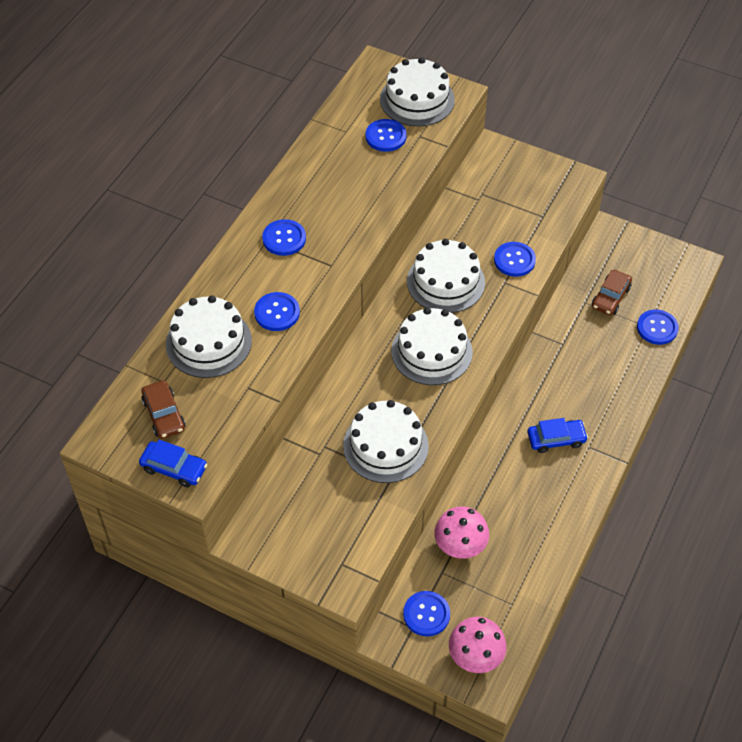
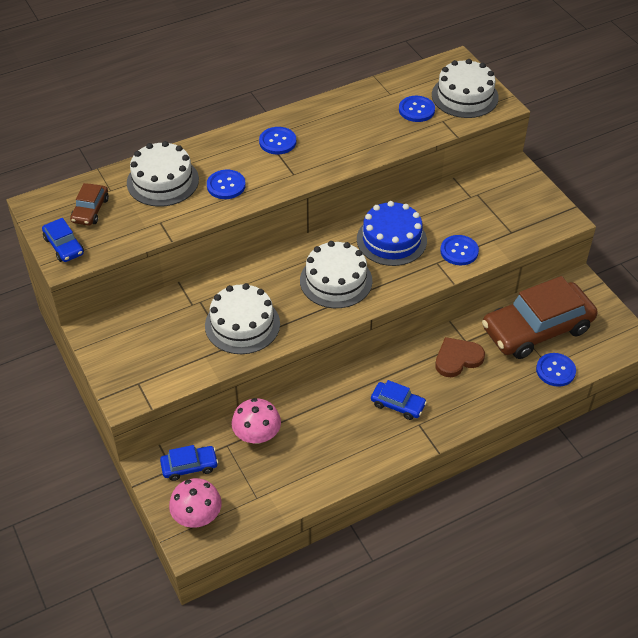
camera: 35 degrees right, 5 degrees down
(426, 614) = (189, 466): blue button -> blue car
(445, 282) = (391, 240): white cake -> blue cake
(569, 365) = (457, 358): none -> brown heart
(610, 297) = (537, 329): brown car -> brown car, size x2.21

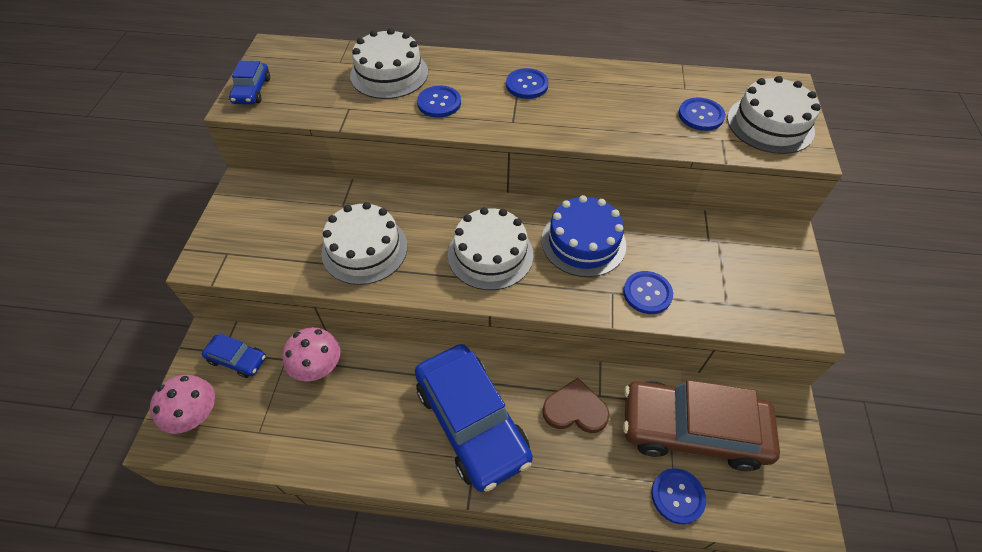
camera: 35 degrees right, 5 degrees up
(90, 210) = (305, 71): brown car -> none
(397, 405) = (471, 422): blue car -> blue car, size x2.21

